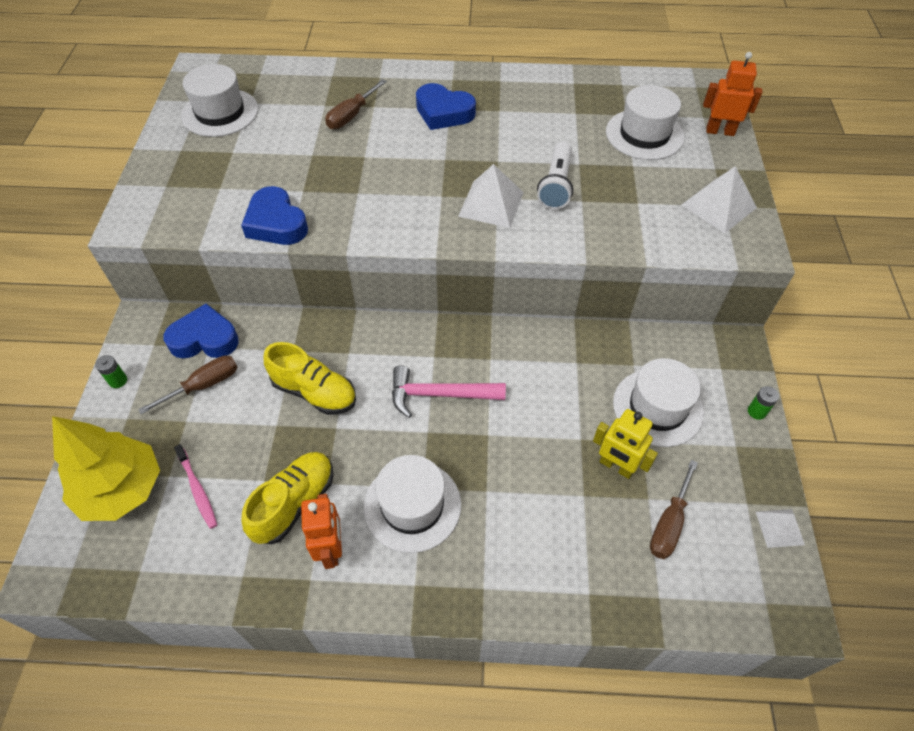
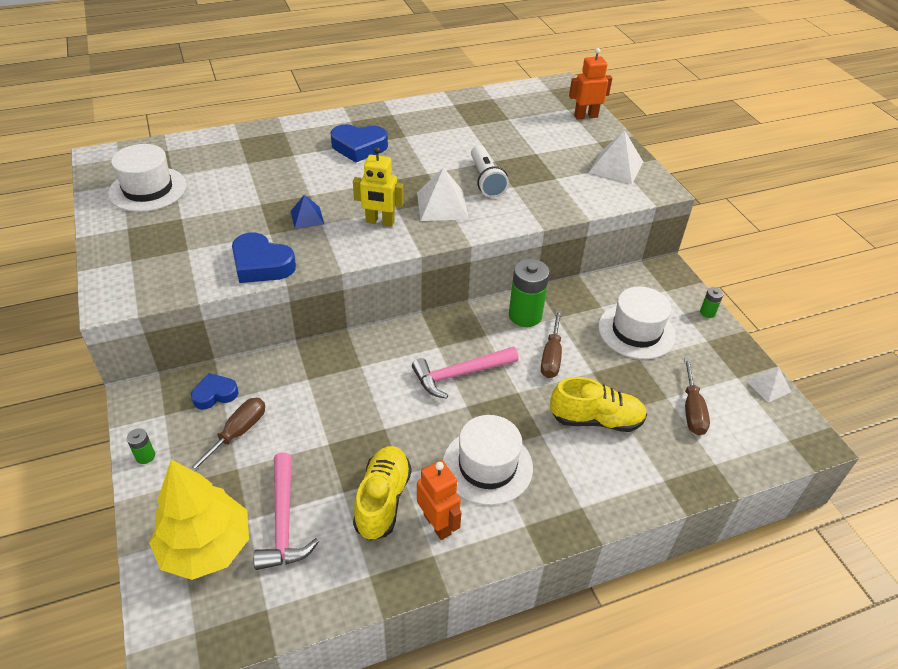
camera: 25 degrees left, 10 degrees down
(197, 490) = (284, 521): pink toothbrush -> pink hammer
(204, 339) = (215, 394): blue heart -> blue heart, size x0.64
(314, 392) = (348, 406): yellow shoe -> yellow shoe (596, 420)
(347, 182) = (307, 217): none -> blue pyramid
(351, 115) = (277, 166): brown screwdriver -> brown screwdriver (551, 356)
(543, 349) = (525, 315): none -> green battery
(616, 466) = (630, 383): yellow robot -> yellow robot (380, 222)
(644, 134) = (531, 130): white hat -> none

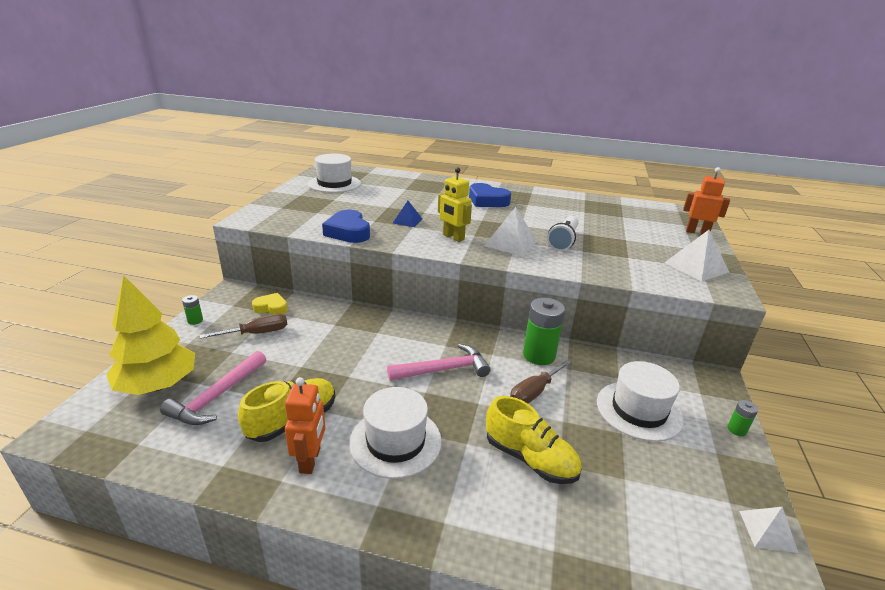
camera: 35 degrees right, 15 degrees down
(215, 394) = (271, 308): blue heart -> yellow heart
(460, 374) = (443, 369): pink hammer -> pink hammer turned 150 degrees clockwise
(692, 410) = (645, 503): brown screwdriver -> none

